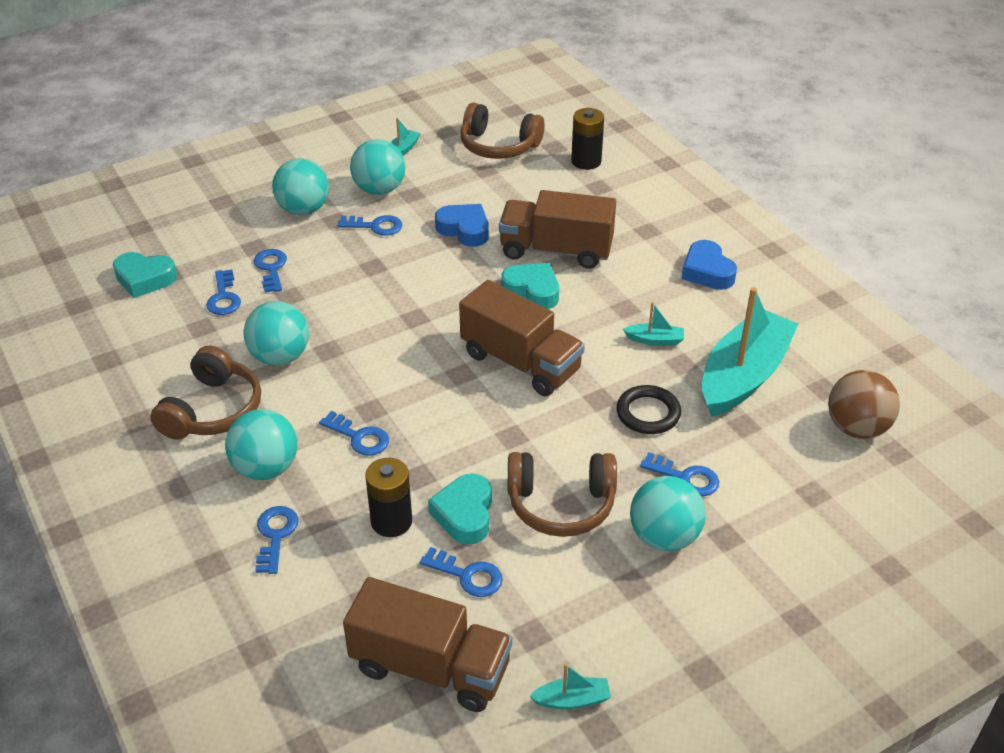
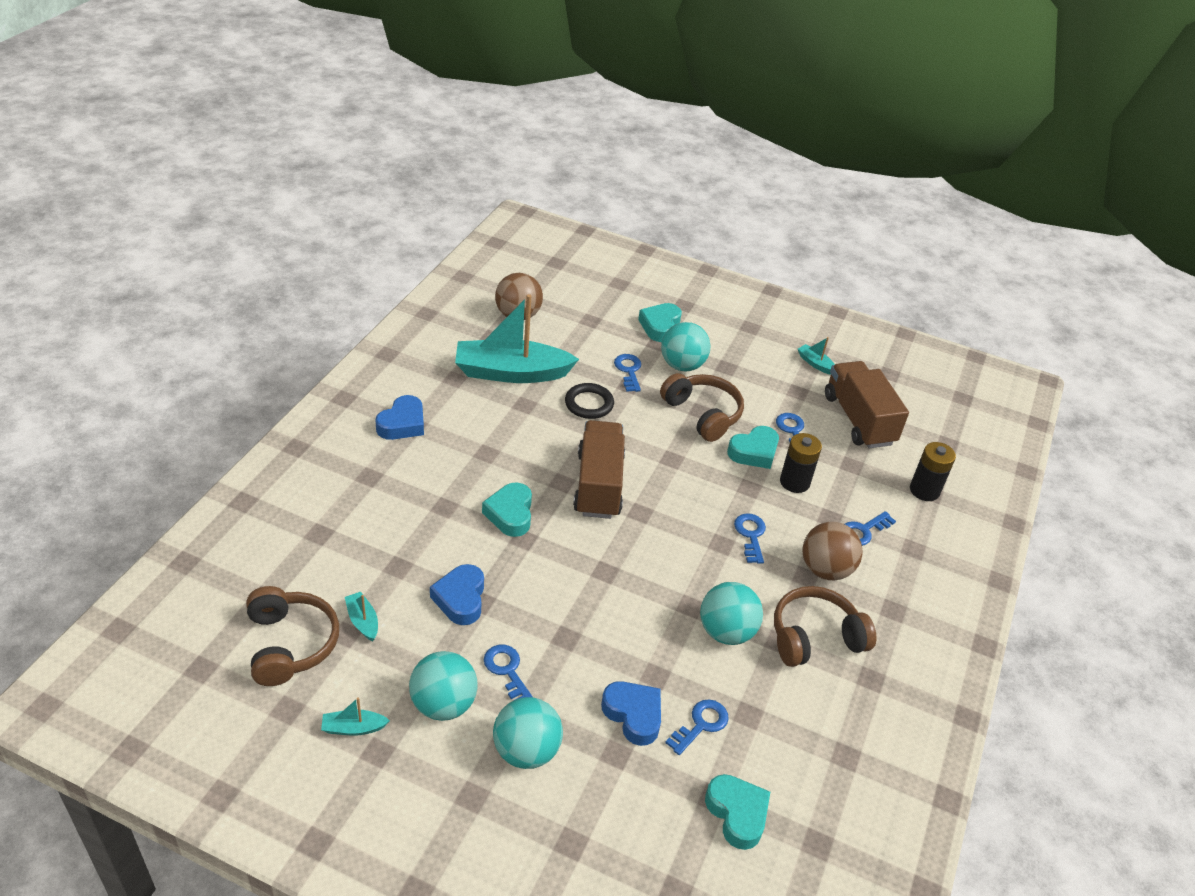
camera: 130 degrees left, 0 degrees up
(266, 468) = (825, 569): turquoise ball -> brown ball
(271, 268) = (633, 715): blue key -> blue heart
(556, 250) = (443, 522): brown truck -> none
(586, 161) = (277, 560): black battery -> black battery (924, 490)
(655, 340) = (511, 425): turquoise boat -> turquoise boat (363, 621)
(762, 560) = (660, 326): none -> turquoise heart

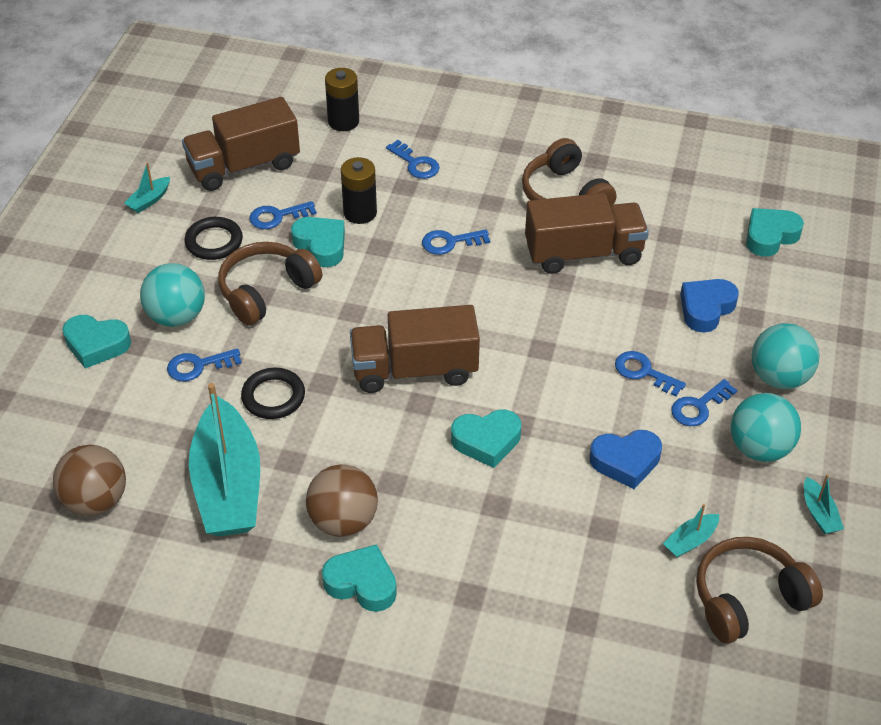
camera: 95 degrees left, 5 degrees up
(402, 424) = (362, 583): blue heart -> turquoise heart
(701, 724) = (694, 263): blue key -> blue key (643, 372)
(726, 632) = (583, 253): turquoise ball -> brown truck
(763, 392) = (214, 242): none -> black ring
(825, 569) = (477, 189): brown ball -> brown ball (343, 521)

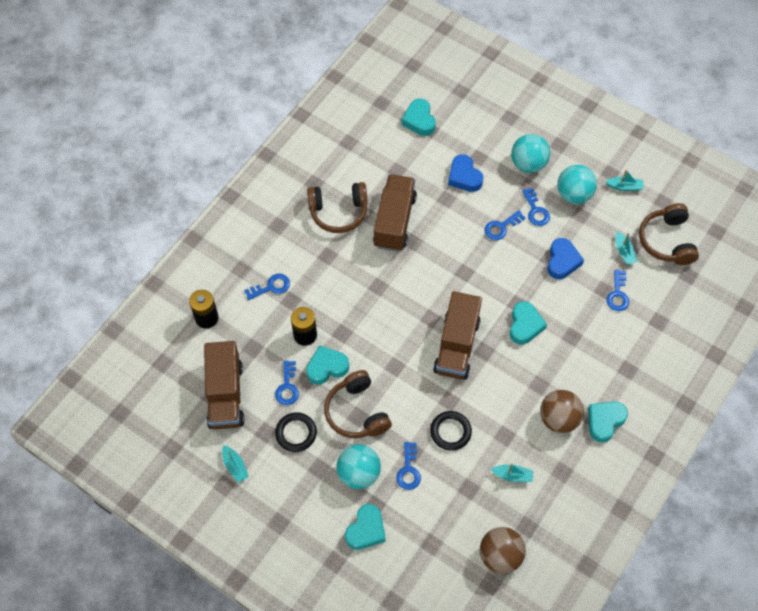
camera: 70 degrees left, 15 degrees up
(228, 485) = (512, 475): turquoise boat -> turquoise boat, size x0.40
(450, 242) = (355, 291): blue key -> blue key (618, 294)

